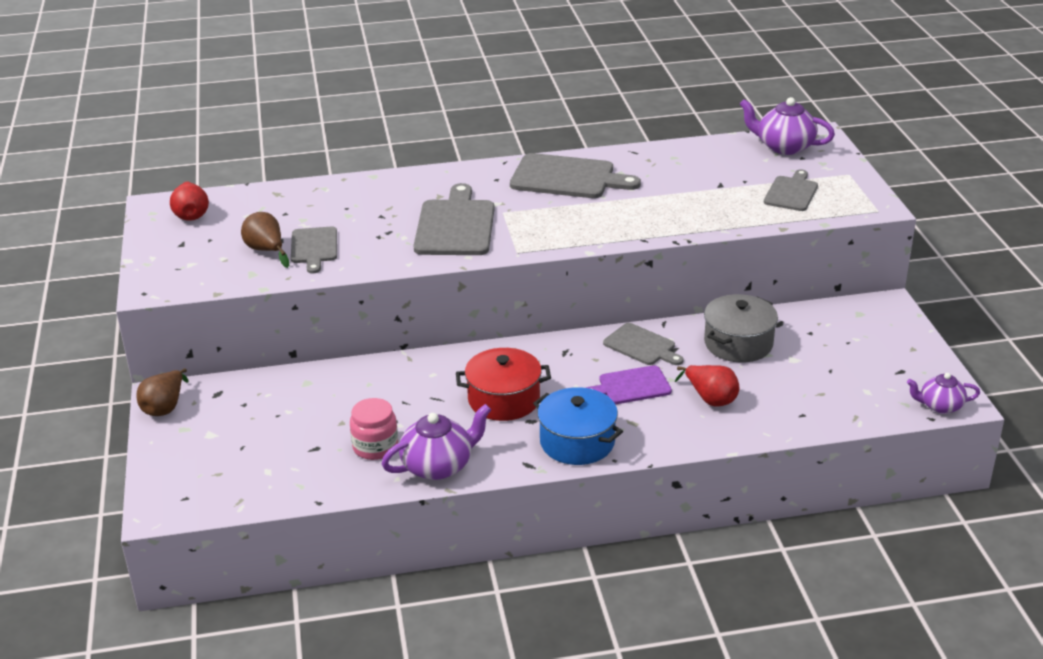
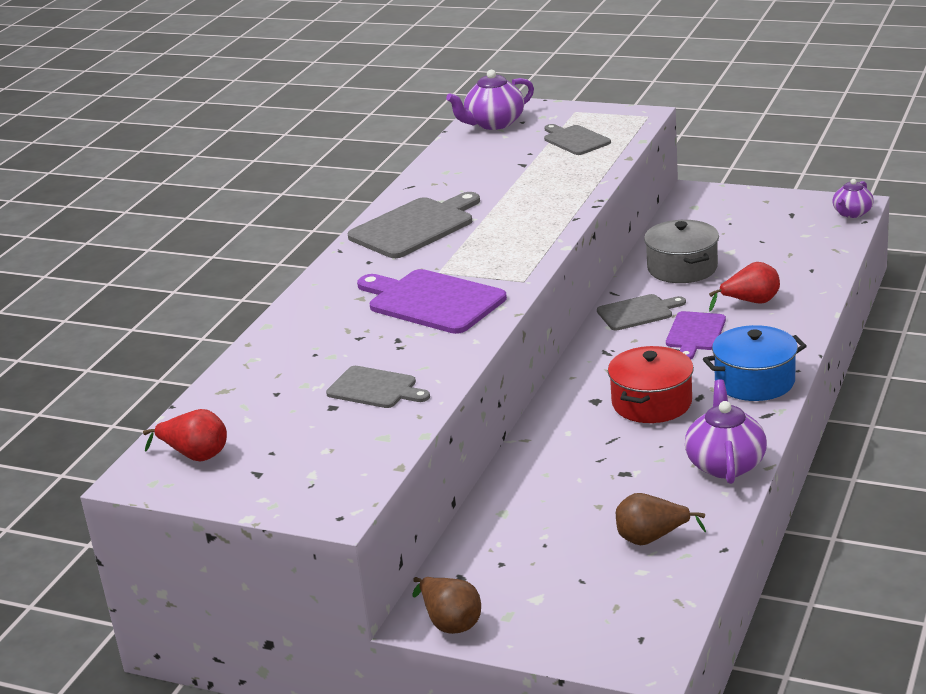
camera: 55 degrees left, 5 degrees down
(266, 251) = (345, 419): brown pear -> brown pear (652, 538)
(375, 447) = (660, 494): pink jar -> none
(455, 225) = (432, 301): grey cutting board -> purple cutting board

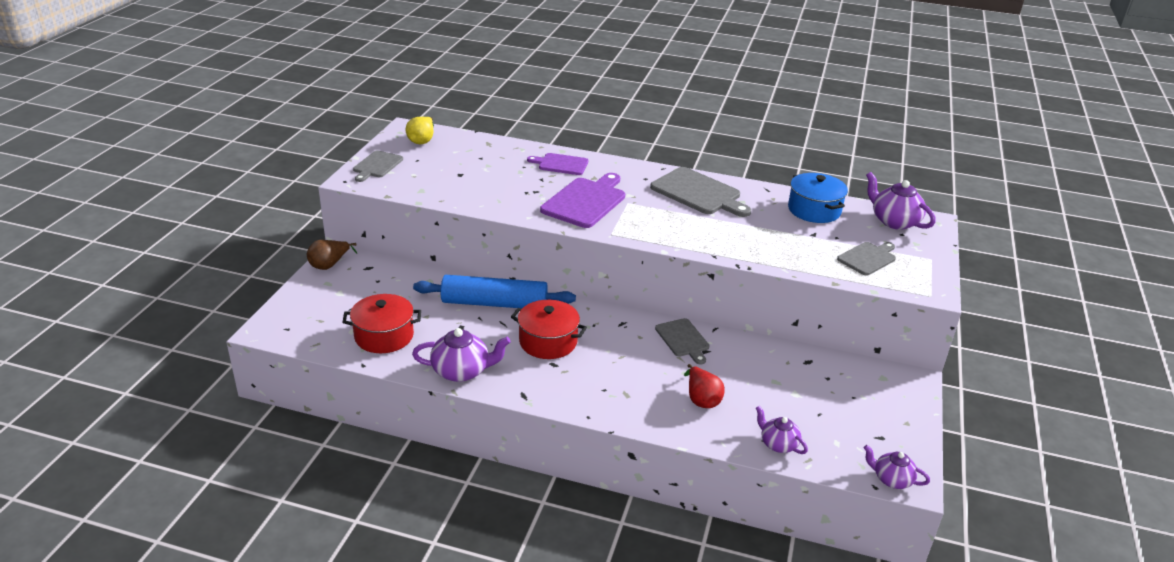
camera: 80 degrees right, 5 degrees up
(195, 455) = (422, 140): red pear -> yellow pear
(375, 389) = (477, 186): grey cutting board -> grey cutting board (377, 165)
(564, 449) = (494, 303): none -> blue rolling pin
(652, 538) = (384, 336): brown pear -> red pot
(682, 268) = (760, 365): grey pot -> none
(695, 333) = (649, 366): purple cutting board -> purple cutting board (561, 164)
(754, 381) = (572, 392): blue pot -> blue pot (814, 210)
(815, 263) = (778, 444): none -> purple teapot

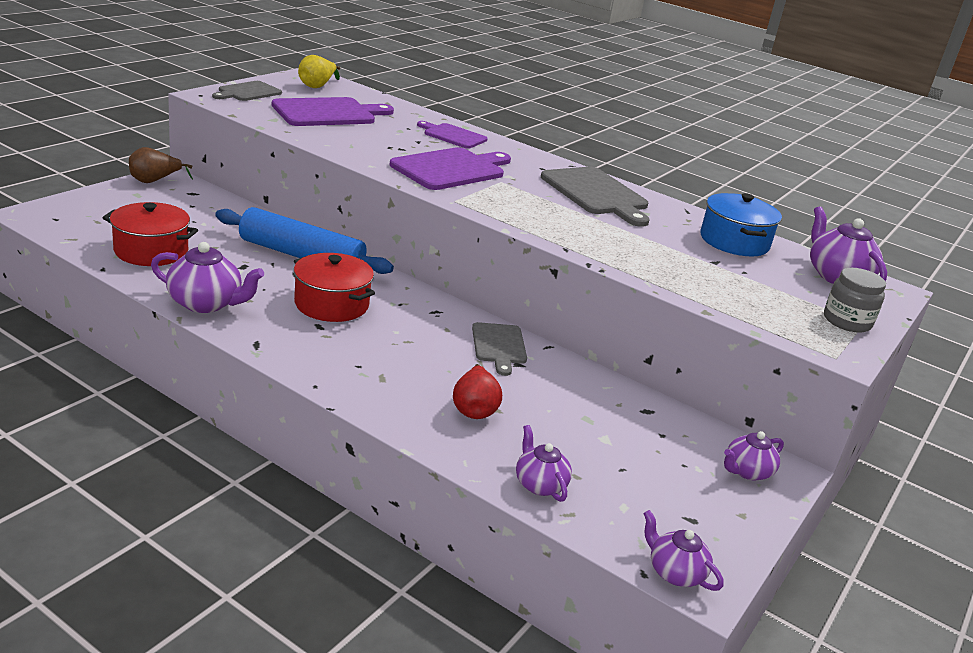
camera: 15 degrees right, 5 degrees down
(454, 169) = (328, 113): none -> purple cutting board
(868, 258) = (772, 300): grey cutting board -> none
(892, 389) = (747, 471): none -> purple teapot
(921, 261) = (847, 321): none -> grey jar

